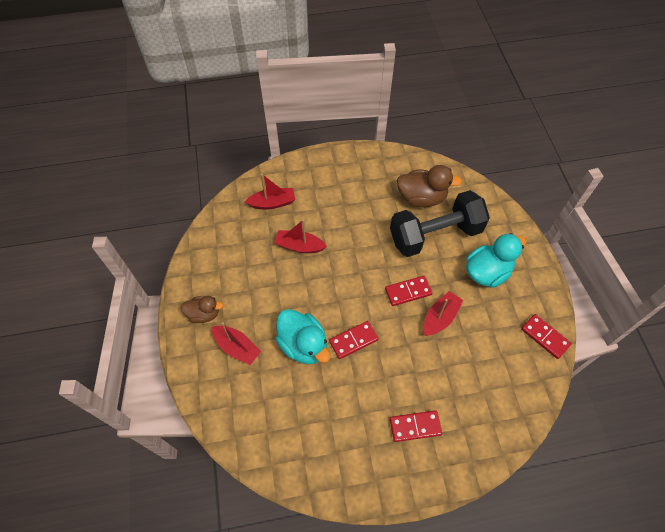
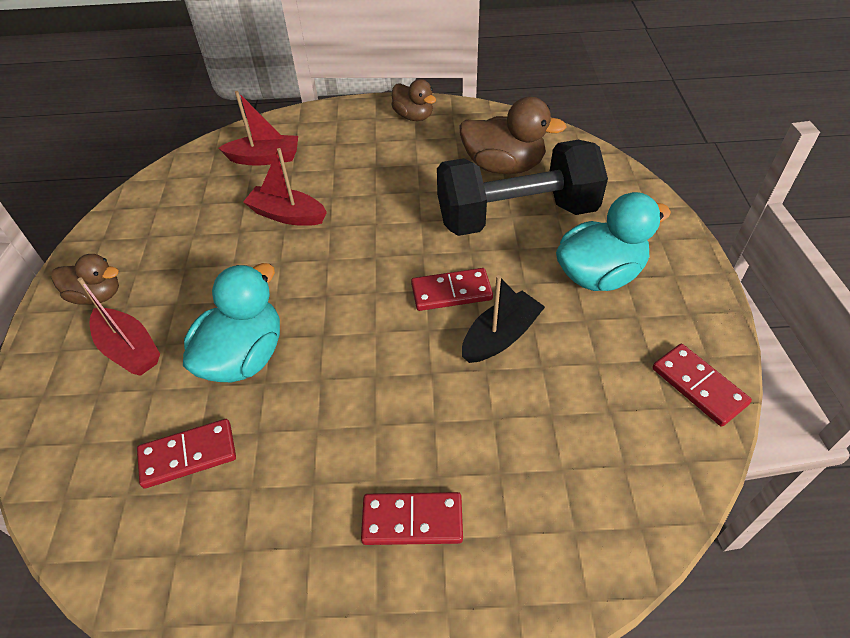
camera: 10 degrees right, 10 degrees down
(303, 345) = (244, 356): turquoise duck -> turquoise duck turned 120 degrees counterclockwise
(353, 340) = (334, 358): red domino -> red domino (188, 455)
(358, 161) = (413, 116): none -> brown duck
(440, 318) = (501, 336): red boat -> black boat

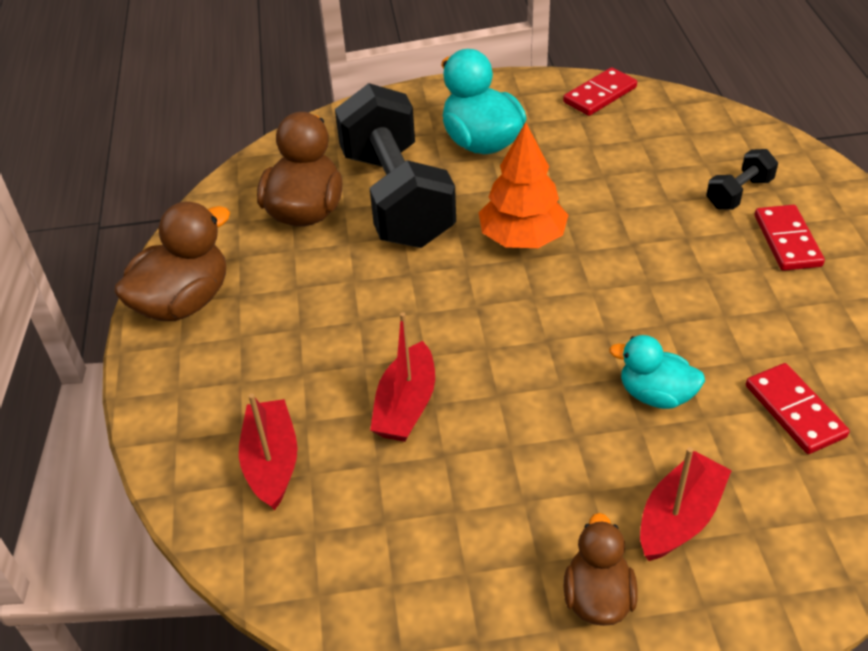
camera: 95 degrees left, 5 degrees down
(244, 356) = (655, 395): turquoise duck -> turquoise duck, size x0.62
(413, 116) = (184, 302): brown duck -> brown duck, size x1.61
(451, 292) = (522, 238): red domino -> orange tree
(501, 336) = (575, 201): black boat -> none
(501, 491) = (739, 193): none -> black dumbbell

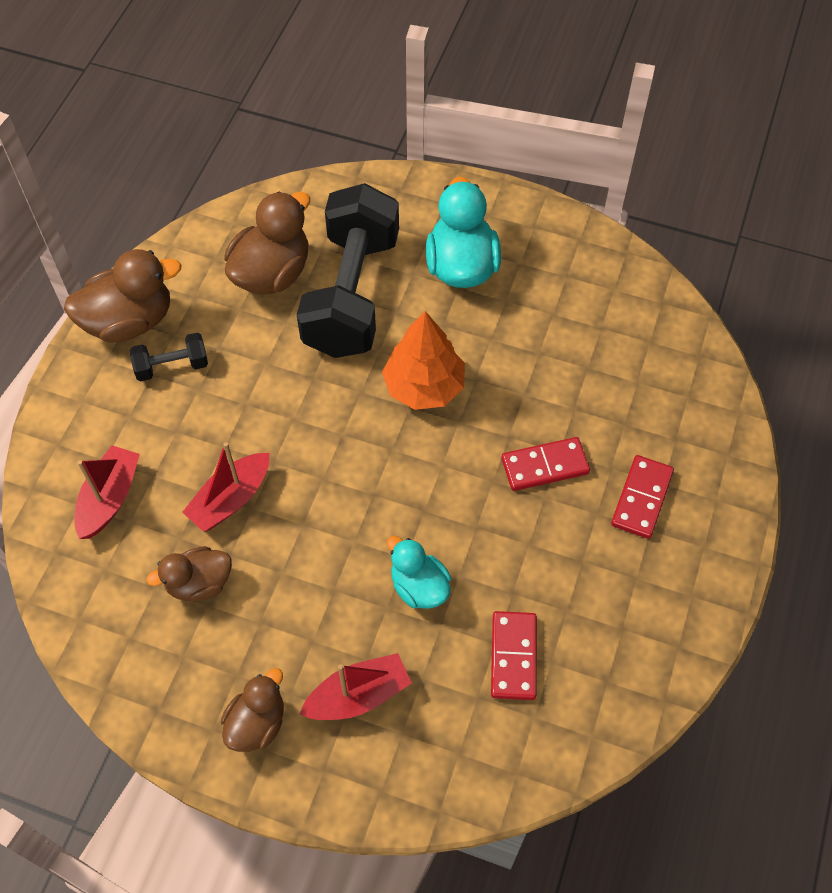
camera: 25 degrees right, 15 degrees up
(430, 495) = (199, 583): none -> brown duck
(600, 95) = (604, 260): red domino -> red domino (545, 466)
(739, 193) = (641, 429): black dumbbell -> black dumbbell (172, 366)

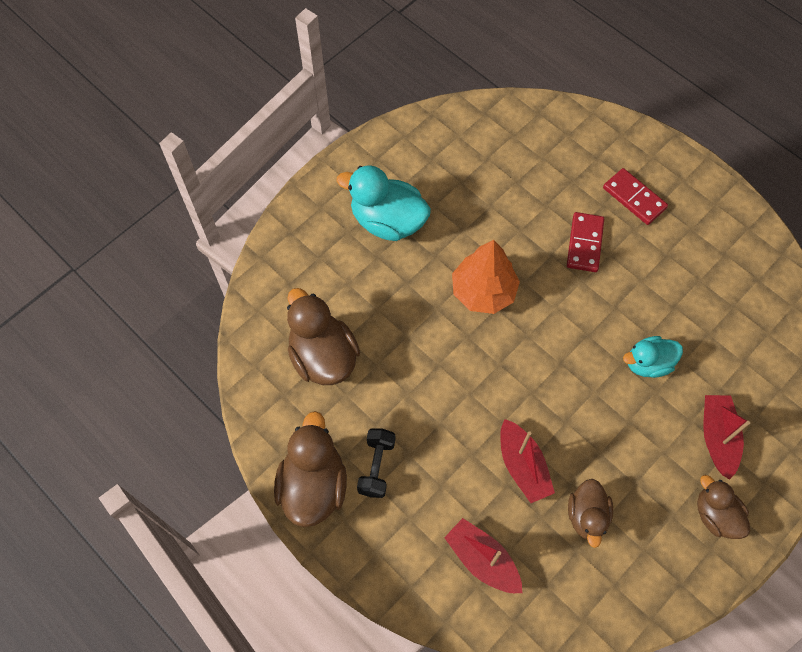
camera: 65 degrees left, 5 degrees up
(351, 294) = (374, 306): black dumbbell -> none
(513, 657) = (722, 327): red domino -> none

